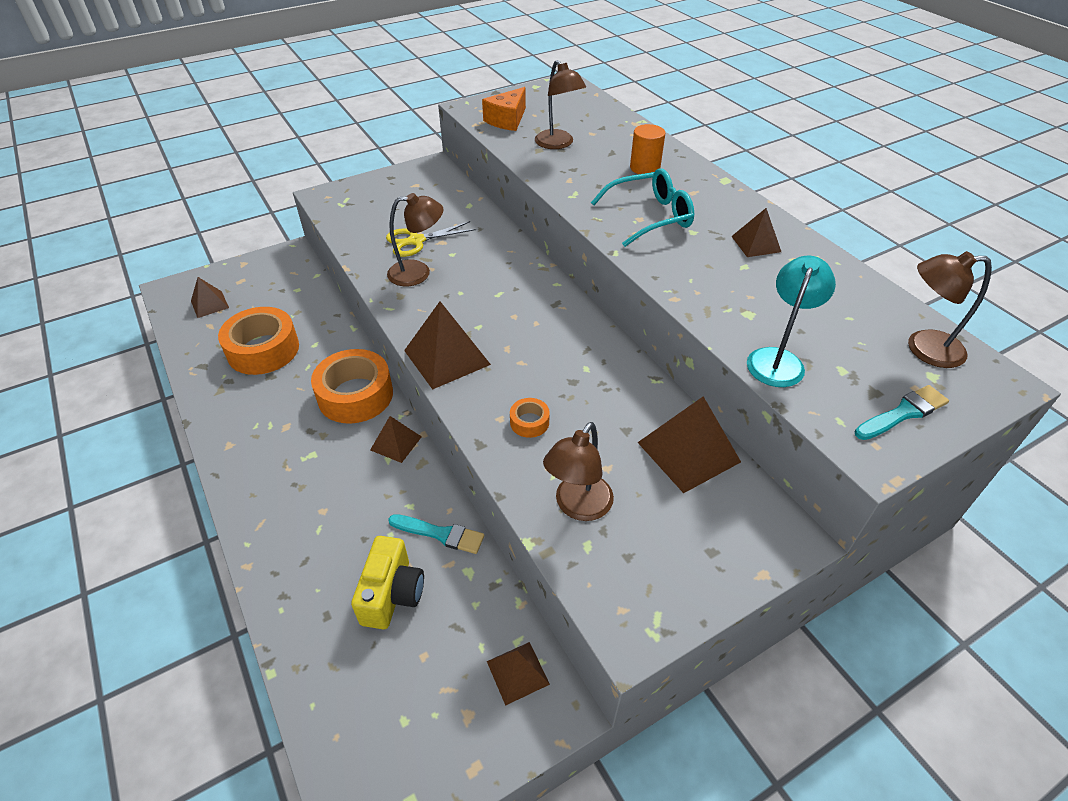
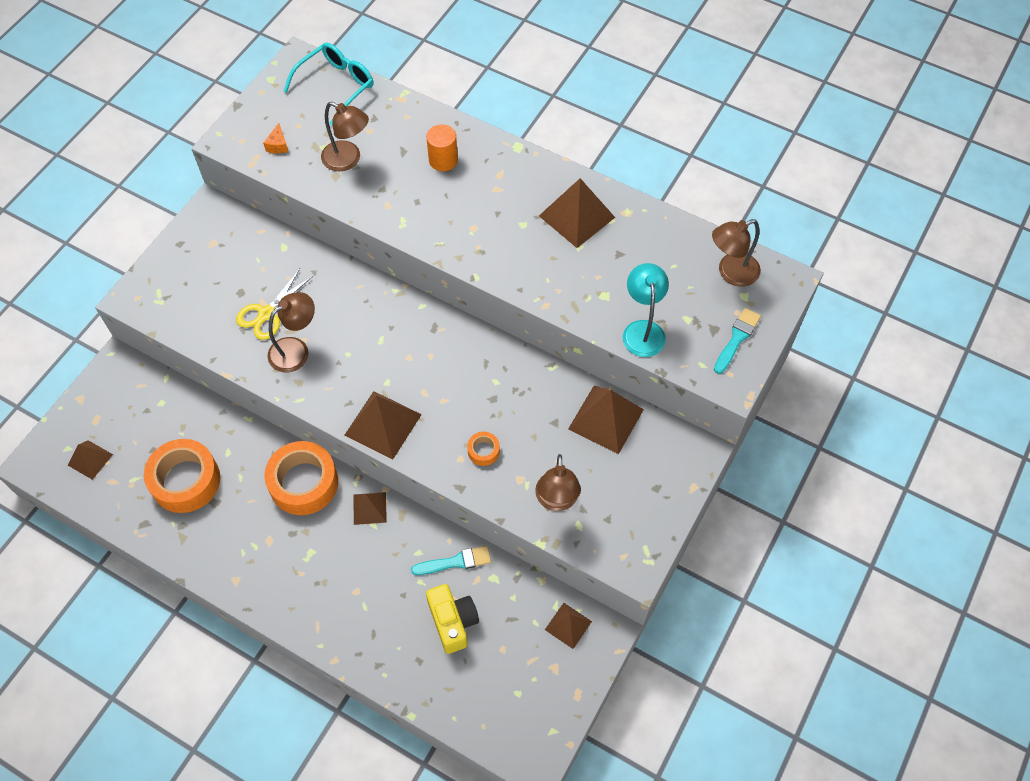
camera: 30 degrees left, 15 degrees up
(507, 120) = (278, 145): orange cheese -> orange cheese, size x0.54
(650, 216) = (480, 222): turquoise glasses -> turquoise glasses (336, 86)
(756, 244) = (577, 216): brown pyramid -> brown pyramid, size x1.70

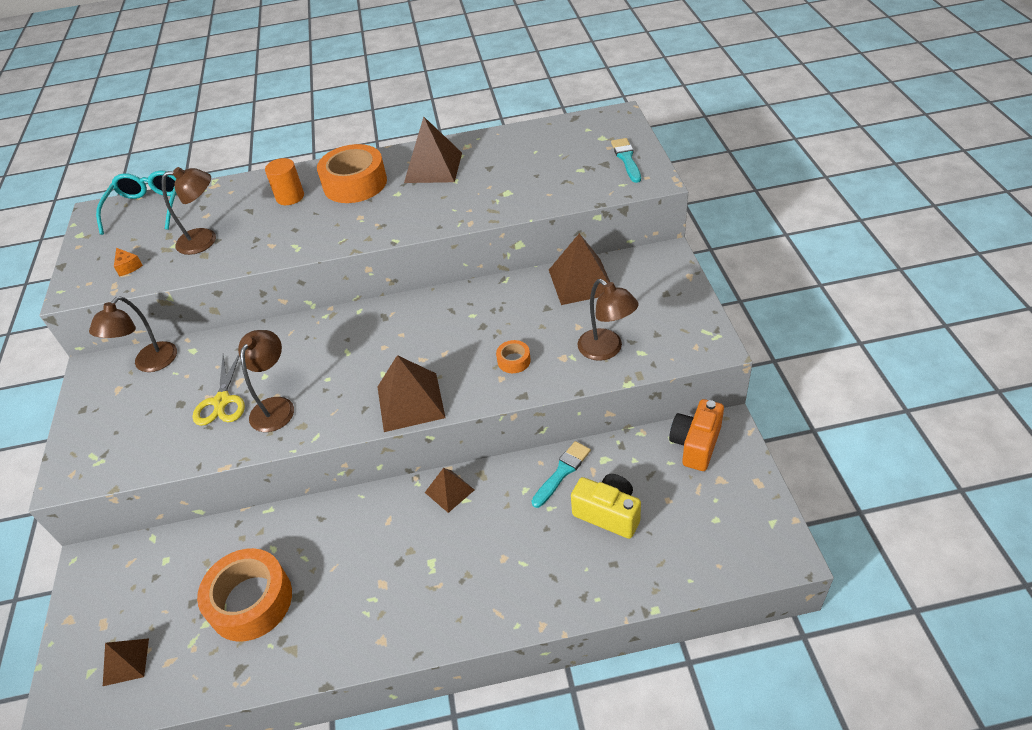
camera: 35 degrees left, 15 degrees down
(304, 483) = (371, 517): orange tape -> orange tape (355, 183)
(568, 625) = (695, 444): brown pyramid -> orange camera
(642, 330) = (558, 193): turquoise lamp -> none
(731, 273) = (578, 133): brown lamp -> brown lamp (150, 364)

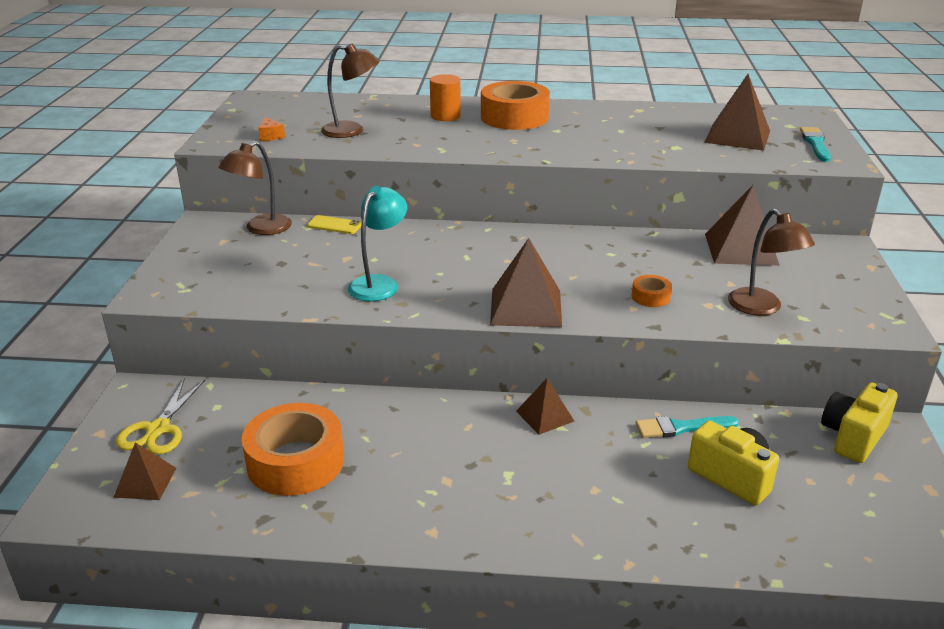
camera: 10 degrees right, 15 degrees down
(147, 208) = (302, 102): turquoise glasses -> none
(218, 341) = (334, 225): none -> yellow phone
(222, 401) = (324, 269): yellow scissors -> yellow scissors (158, 429)
(276, 406) = (379, 283): brown lamp -> turquoise lamp
(433, 167) = (599, 118): brown pyramid -> brown pyramid (737, 136)
(562, 472) = (682, 428): turquoise brush -> turquoise brush turned 150 degrees counterclockwise
(695, 444) = (853, 437): orange camera -> yellow camera

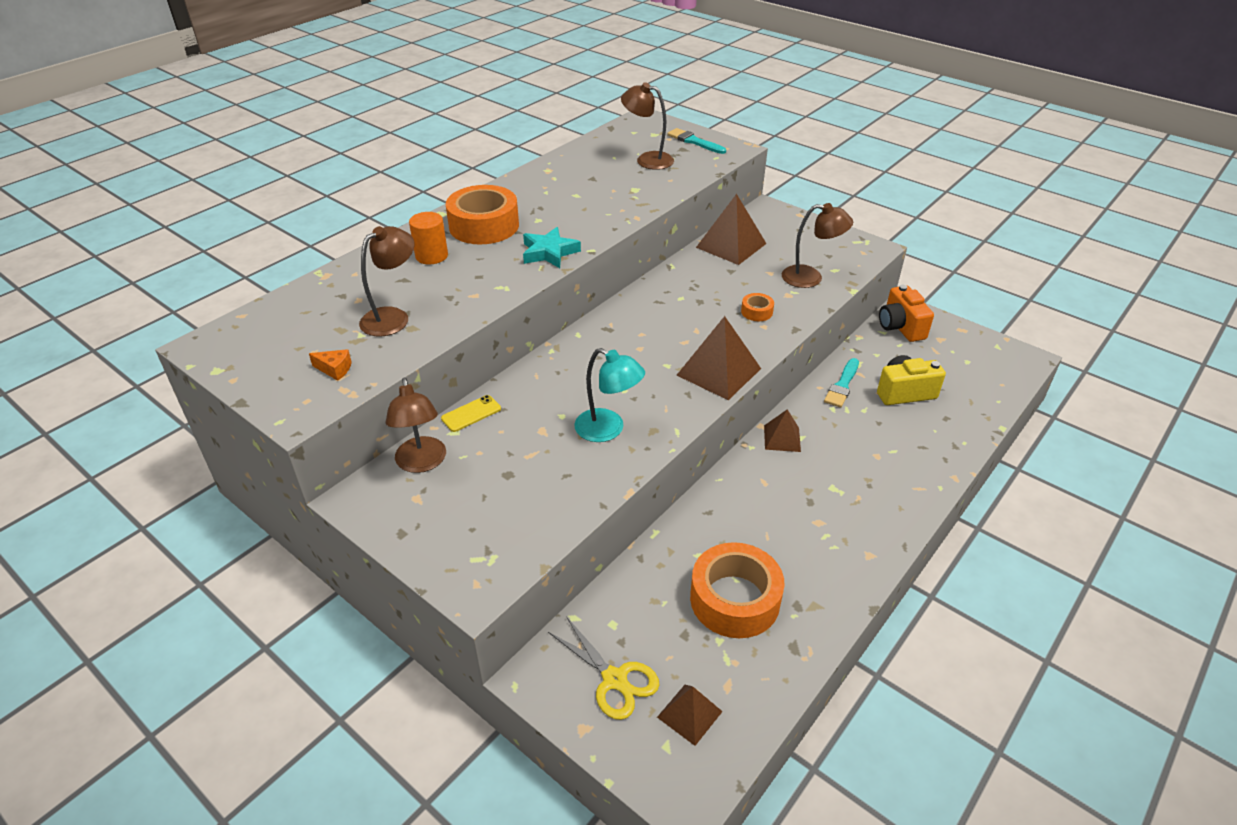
camera: 55 degrees left, 10 degrees up
(379, 283) = (608, 430): turquoise lamp -> turquoise lamp turned 150 degrees clockwise
(516, 148) = (549, 252): none -> turquoise star
(737, 136) = (647, 159): brown pyramid -> brown lamp
(853, 437) = (900, 327): yellow camera -> orange camera

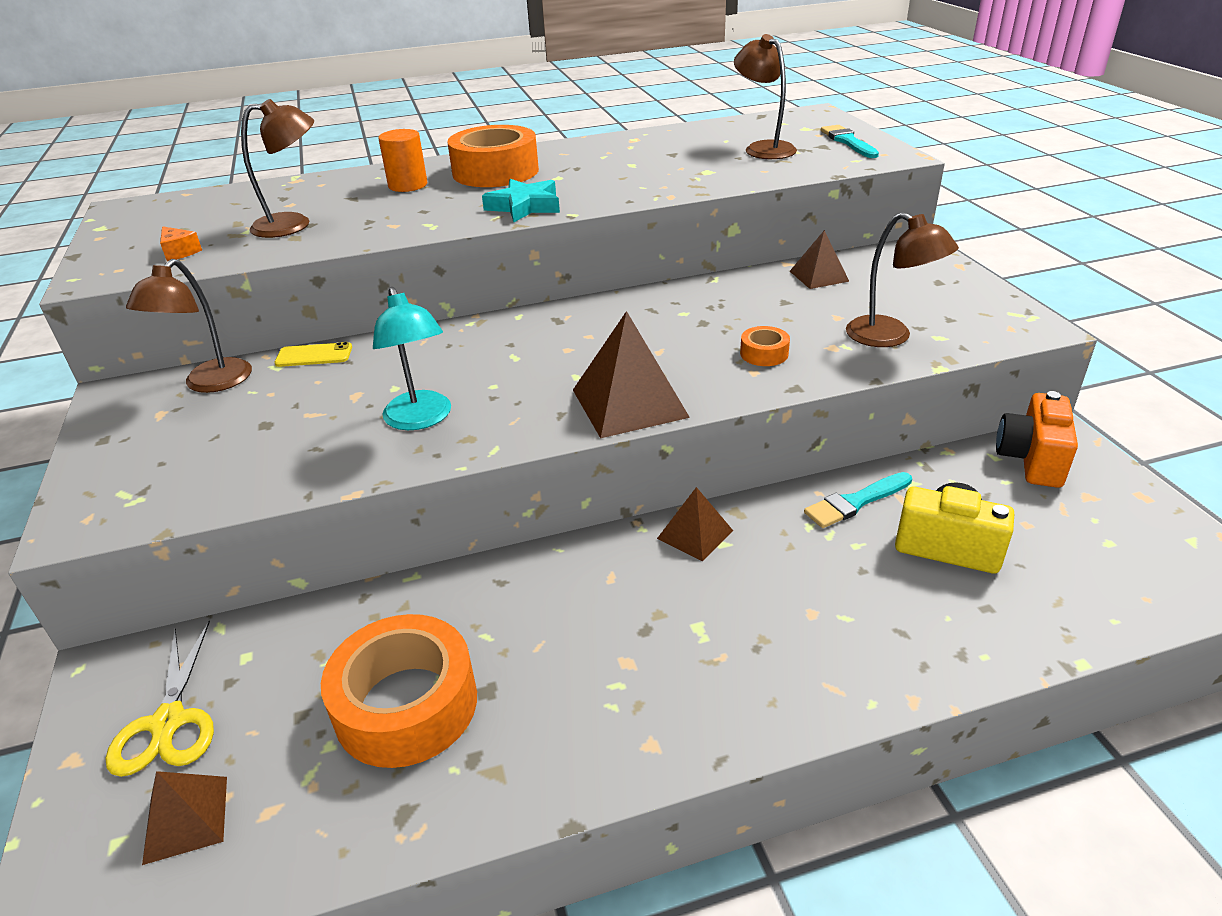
camera: 35 degrees right, 5 degrees down
(731, 245) = (819, 276): brown pyramid -> brown pyramid, size x0.59

